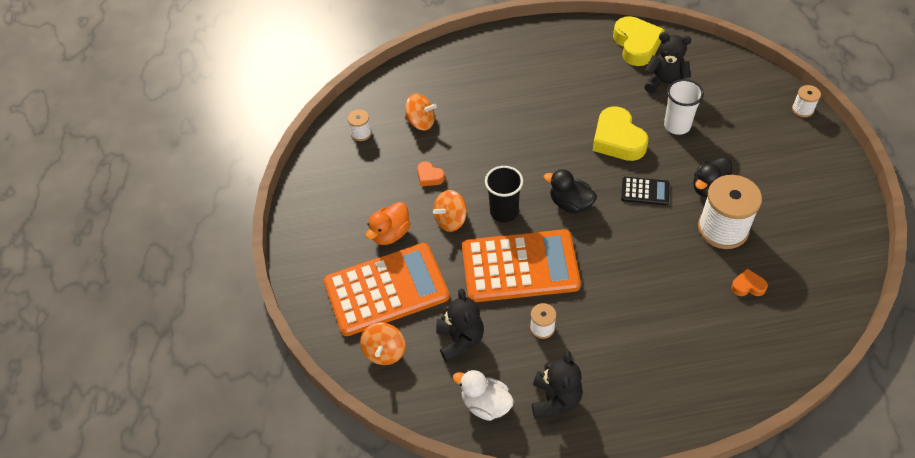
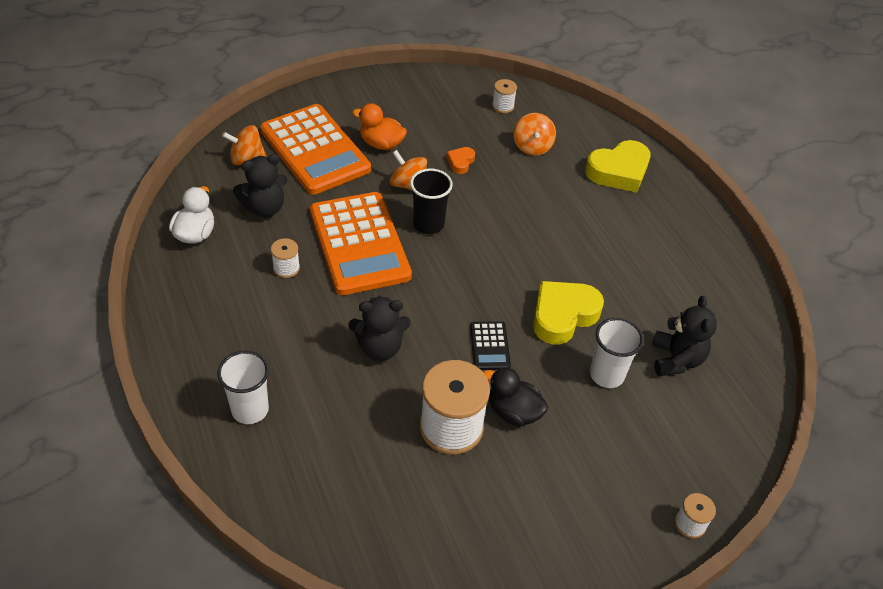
camera: 70 degrees right, 5 degrees down
(555, 399) = (203, 285): black teddy bear -> black teddy bear (380, 347)
(570, 204) = (453, 278): black duck -> none
(636, 45) = (733, 326): yellow heart -> yellow heart (618, 171)
(702, 368) = (250, 409): none -> white cup
(748, 286) = (369, 454): orange heart -> none

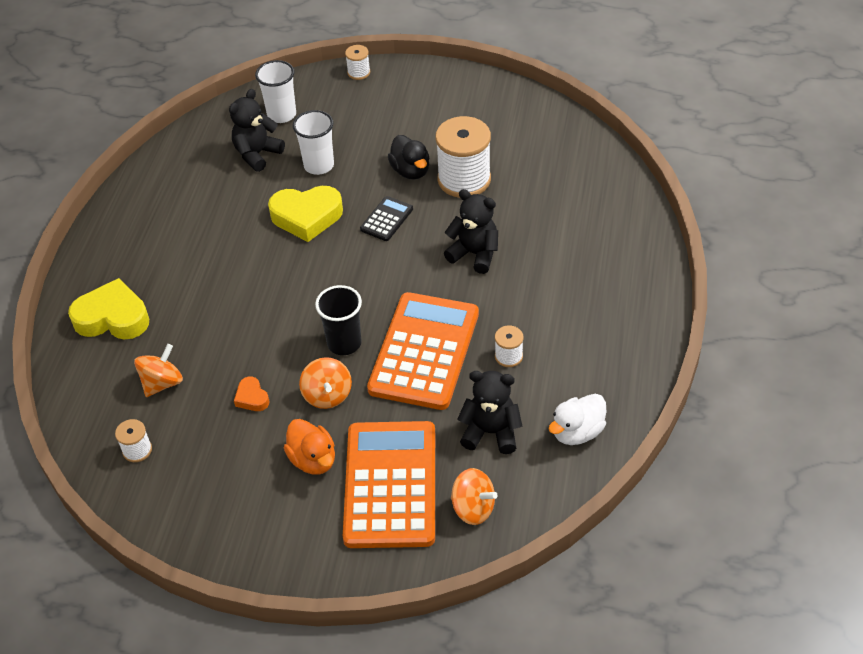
camera: 140 degrees left, 0 degrees up
(250, 409) = (608, 251): white cup -> white cup (281, 114)
(460, 162) = (252, 398): orange heart -> orange heart turned 90 degrees clockwise

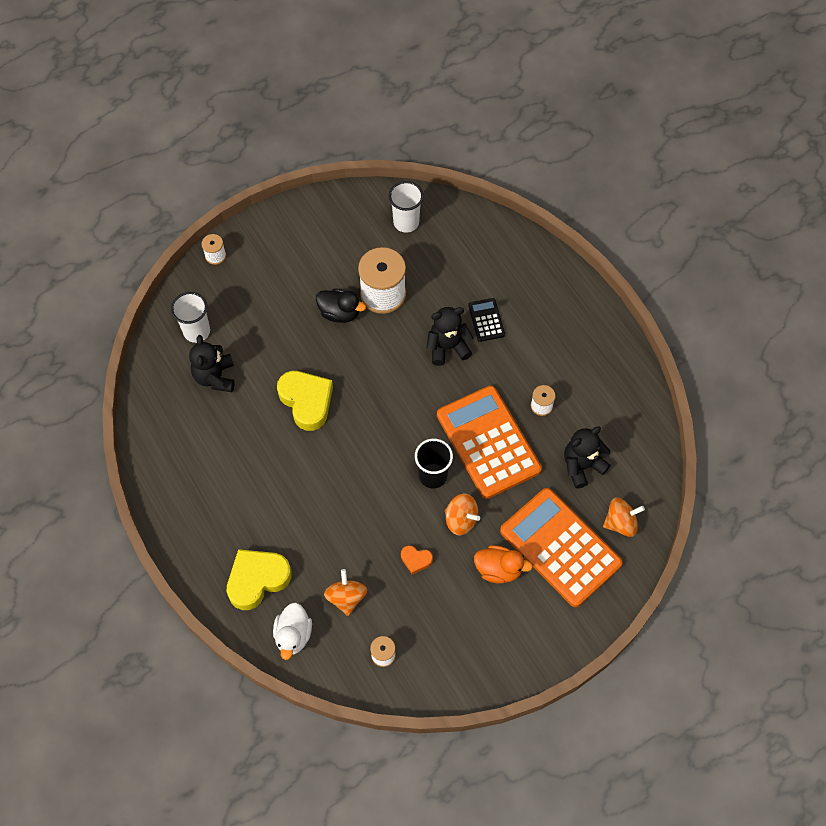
camera: 45 degrees left, 15 degrees up
(306, 217) = (306, 401): yellow heart -> yellow heart turned 75 degrees counterclockwise
(319, 165) = (270, 354): white cup -> white cup (406, 222)
(386, 219) = (363, 363): black calculator -> black calculator (486, 320)
(577, 432) = (629, 426): white duck -> white duck (293, 635)

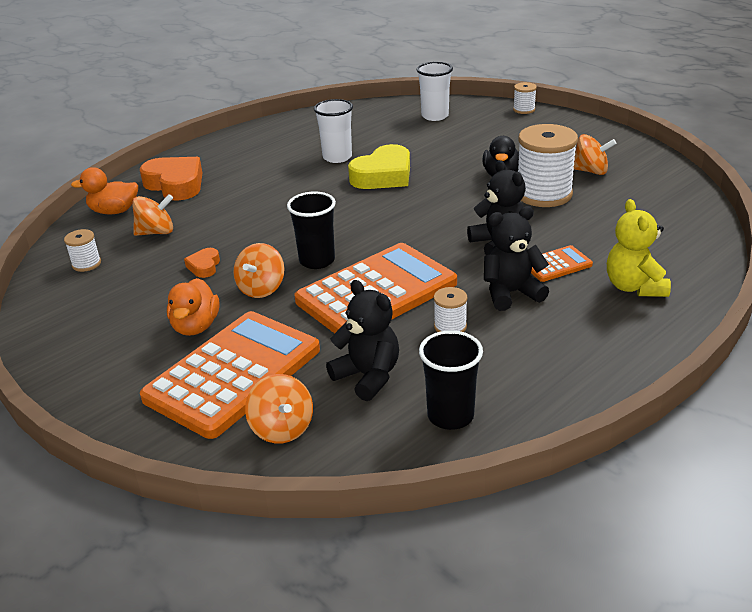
camera: 80 degrees right, 30 degrees down
(215, 377) = (390, 131): black teddy bear -> black teddy bear (511, 293)
(257, 579) = (175, 184): yellow heart -> orange heart
(293, 635) = (114, 211): white duck -> orange duck
(356, 249) = (590, 171): none -> orange spinning top
(406, 222) = (653, 192): white cup -> white cup (337, 157)
(486, 320) = (556, 265): black calculator -> orange calculator
(526, 285) = (634, 287): none -> yellow teddy bear
(629, 428) = (450, 416): none -> black cup

